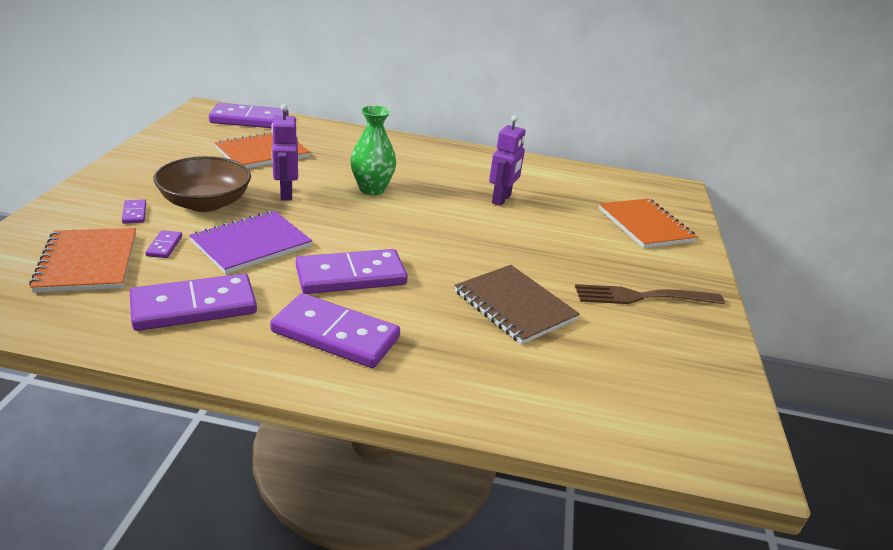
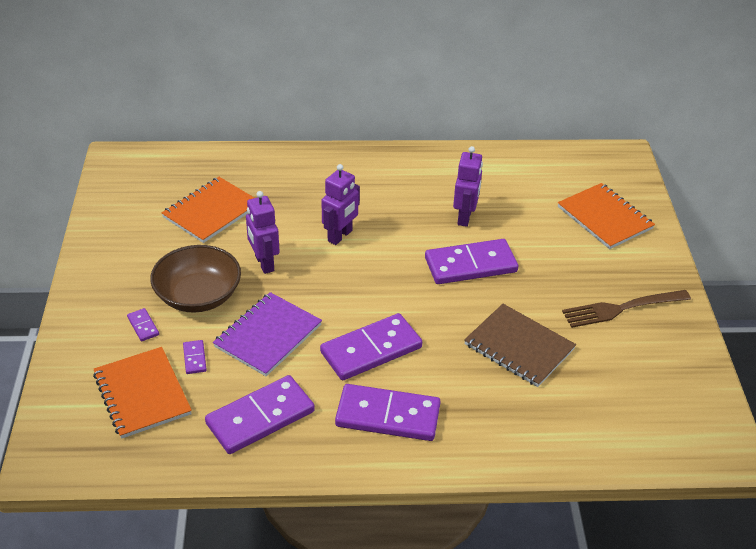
camera: 10 degrees left, 10 degrees up
(249, 120) = (171, 164): purple domino -> purple domino (470, 265)
(372, 189) = (340, 236): green vase -> purple robot

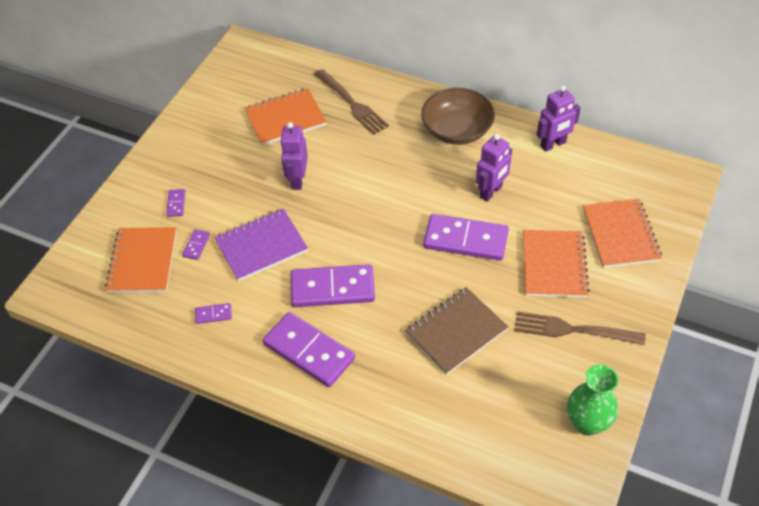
camera: 30 degrees right, 10 degrees up
(198, 296) = (231, 192): brown bowl -> brown bowl (457, 130)
(260, 418) = (213, 314): purple domino -> purple domino, size x0.43
(273, 180) = (352, 104): none -> brown fork
(340, 236) = (373, 175): purple robot -> purple robot (553, 144)
(519, 347) = (456, 332): brown notebook -> brown notebook turned 75 degrees clockwise
(566, 261) = (554, 265): none -> orange notebook
(690, 381) = (587, 423): none -> green vase

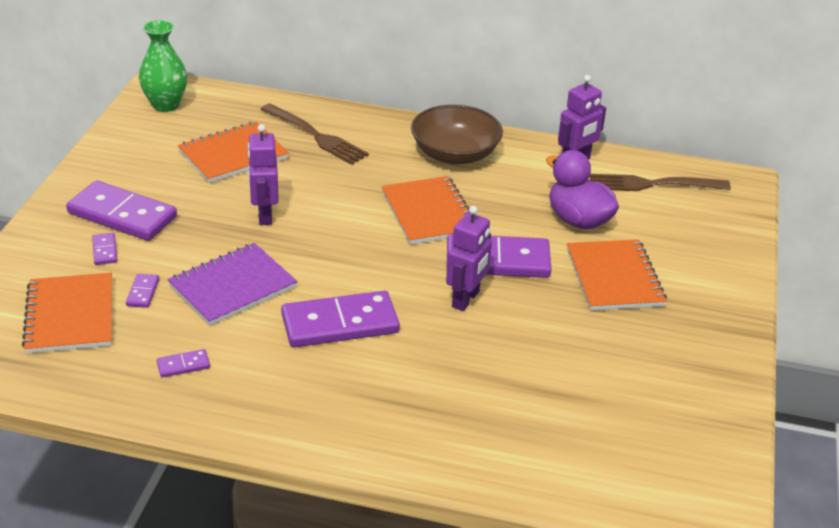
camera: 15 degrees left, 15 degrees down
(309, 351) = (325, 394): purple domino -> purple domino (122, 215)
(456, 332) = (514, 355): brown notebook -> none
(491, 192) = (515, 211): purple robot -> purple robot (466, 299)
(540, 205) = (578, 220): none -> purple duck
(573, 330) = (659, 341): brown fork -> brown fork (653, 184)
(587, 423) = (708, 435): green vase -> green vase (165, 105)
(620, 235) = (684, 242): orange notebook -> orange notebook (429, 213)

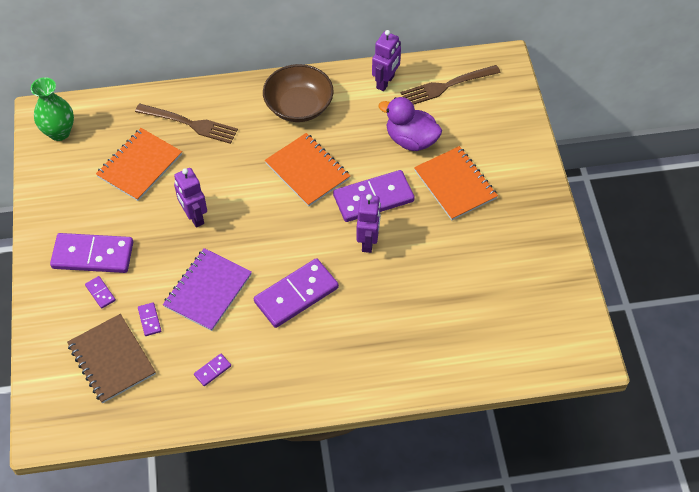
camera: 20 degrees left, 20 degrees up
(70, 315) = (112, 359): orange notebook -> brown notebook

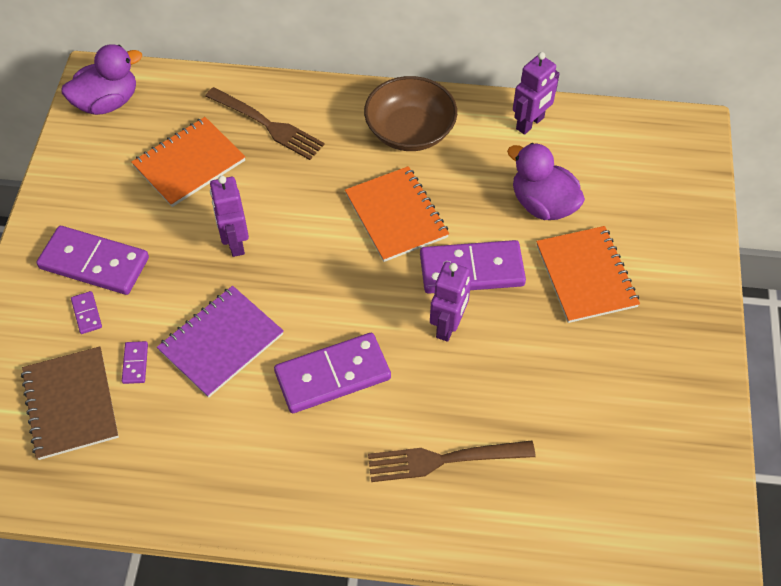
camera: 15 degrees right, 0 degrees up
(59, 132) = (107, 102): green vase -> purple duck
(212, 370) = (192, 451): purple domino -> none
(447, 86) = (609, 145): brown fork -> brown fork (444, 460)

